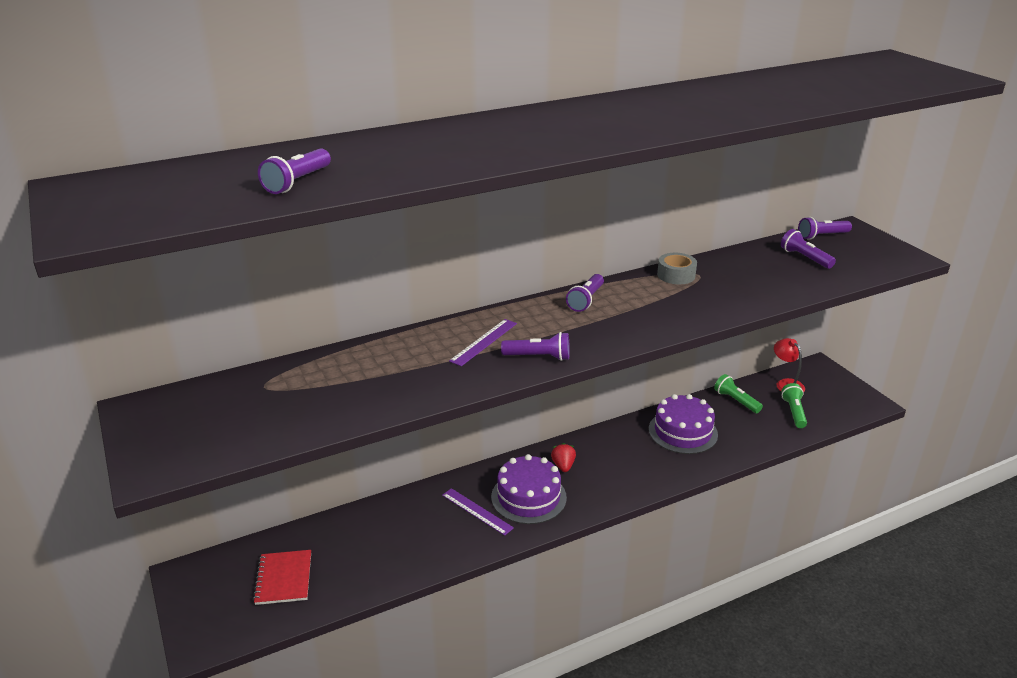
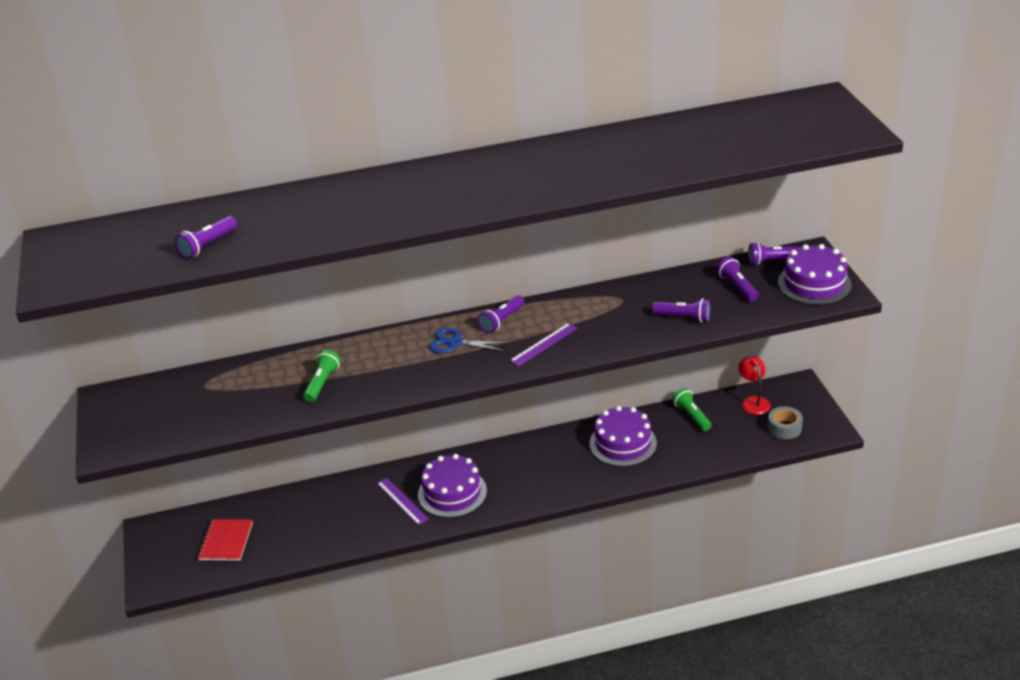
camera: 15 degrees right, 5 degrees up
(484, 342) = (393, 357): purple ruler -> purple ruler (544, 344)
(539, 357) = (433, 376): purple flashlight -> purple flashlight (683, 317)
(546, 323) = (455, 343): none -> blue scissors
(563, 466) = (495, 466): red strawberry -> none
(676, 275) = (600, 298): grey tape -> grey tape (784, 428)
(793, 412) = (744, 433): green flashlight -> green flashlight (322, 383)
(875, 251) = (814, 283): none -> purple cake

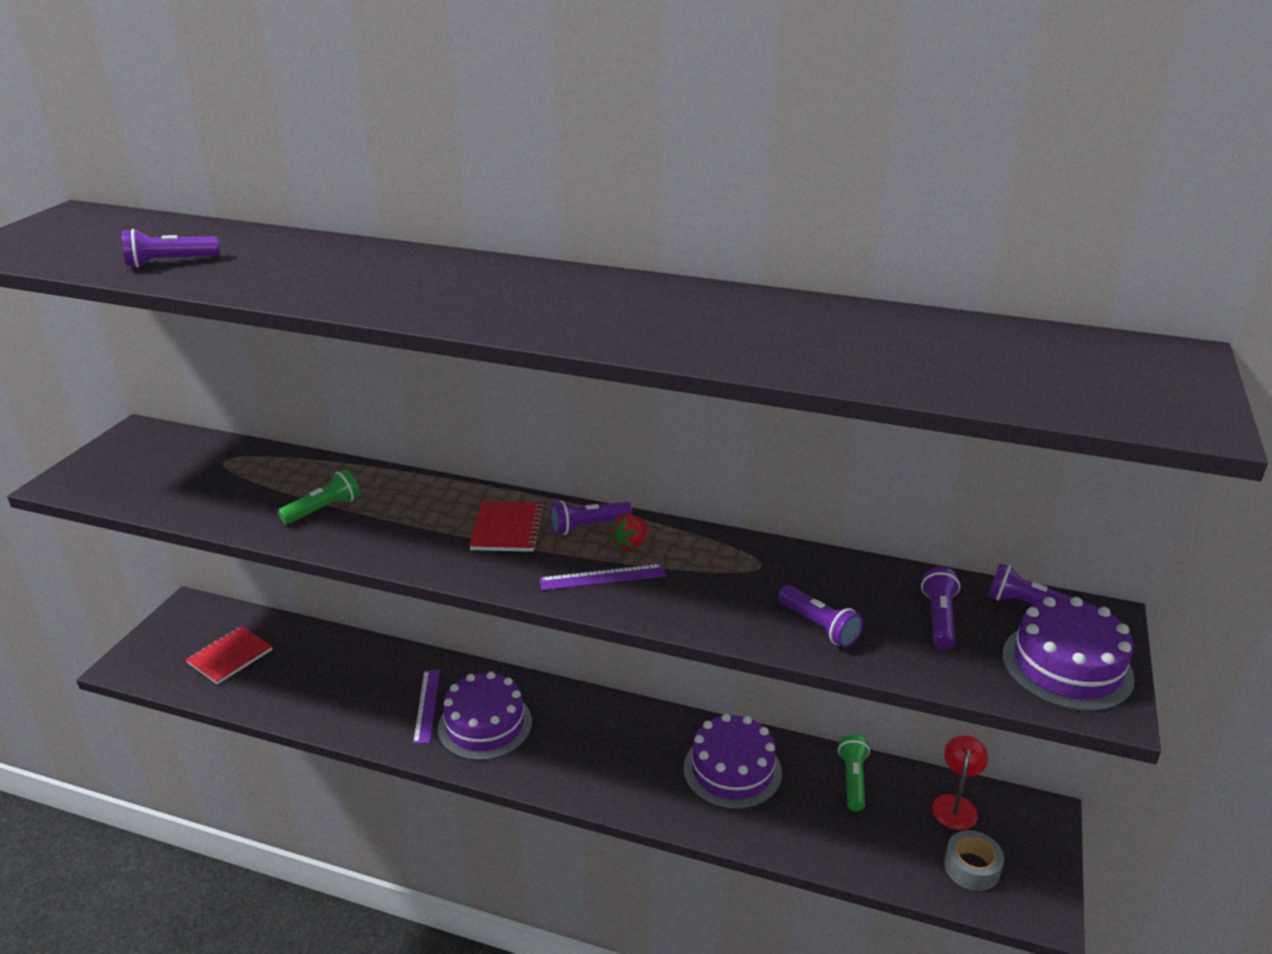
camera: 30 degrees right, 5 degrees down
(455, 343) = (507, 529): blue scissors -> red notebook
(538, 320) = (630, 545): none -> red strawberry

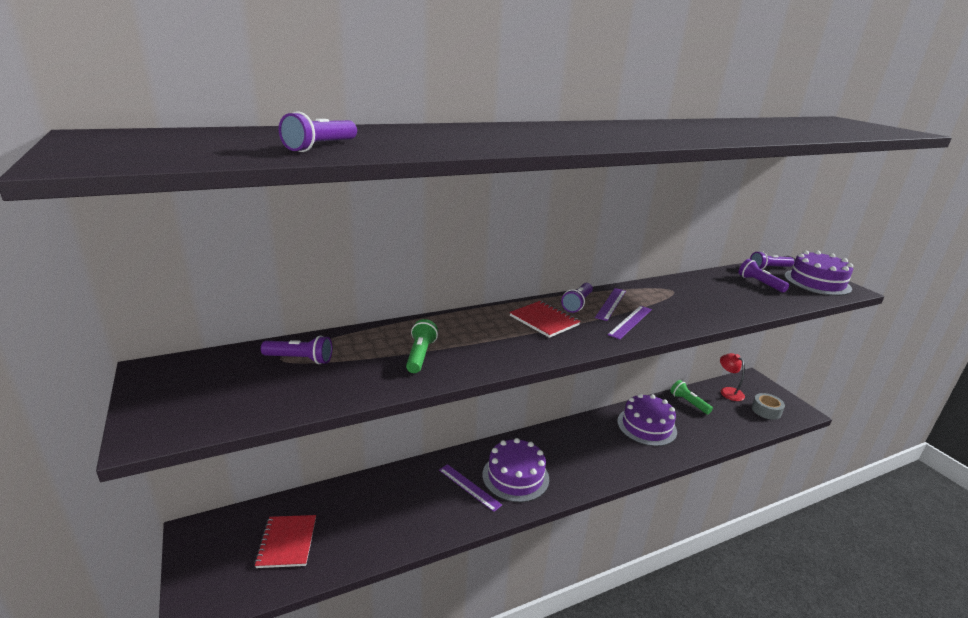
camera: 45 degrees left, 5 degrees down
(630, 545) = (611, 304): red strawberry -> purple ruler
(819, 626) = (737, 303): purple flashlight -> purple flashlight (300, 359)

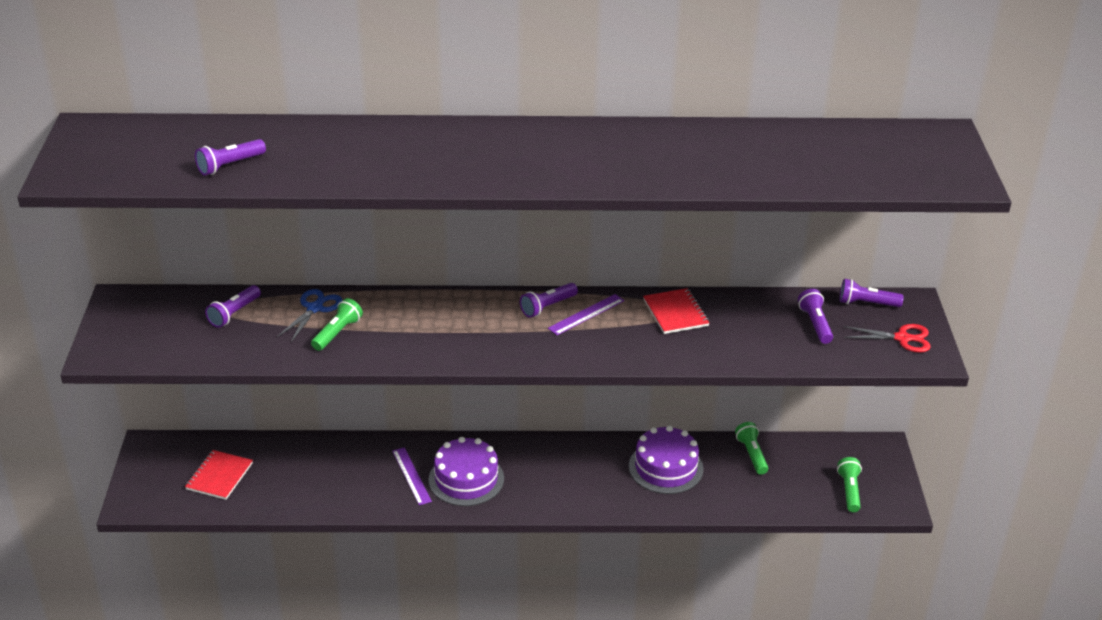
camera: 25 degrees right, 10 degrees up
(300, 359) = (234, 314): purple flashlight -> purple flashlight turned 90 degrees clockwise
(381, 340) = (314, 308): none -> blue scissors
(544, 320) = (490, 320): red notebook -> red notebook (675, 313)
(630, 322) = (581, 342): purple ruler -> none
(728, 391) = (825, 454): red lamp -> none
(766, 410) = (849, 491): grey tape -> green flashlight
(817, 282) = (902, 338): purple cake -> red scissors

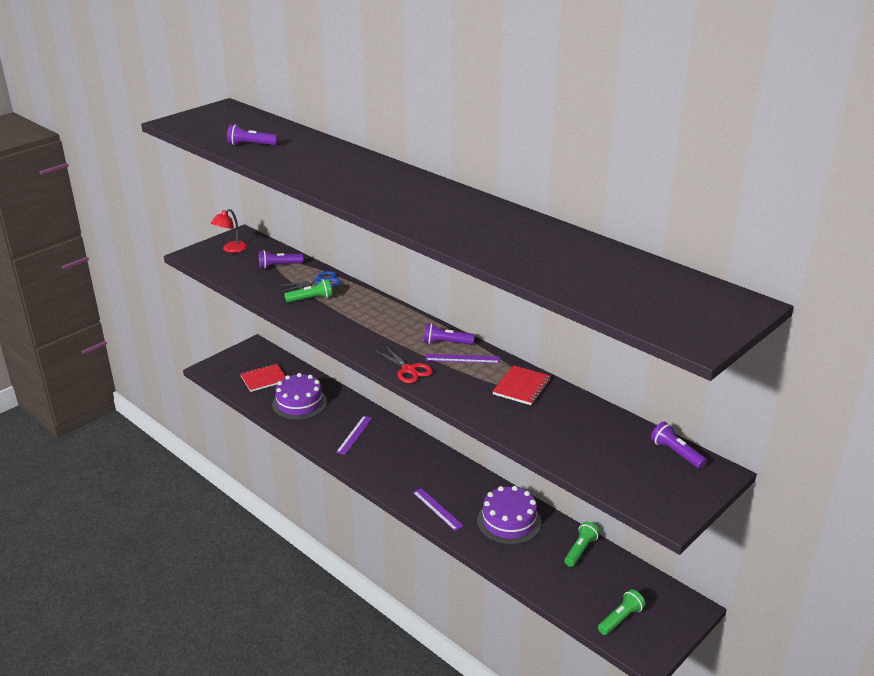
camera: 45 degrees right, 5 degrees down
(139, 323) = (231, 249): none -> red lamp
(466, 479) = (380, 454): purple cake -> purple cake (299, 403)
(591, 497) = (437, 509): none -> purple ruler
(815, 324) = (611, 444): purple flashlight -> none
(902, 338) = (667, 490): red scissors -> red scissors (409, 370)

